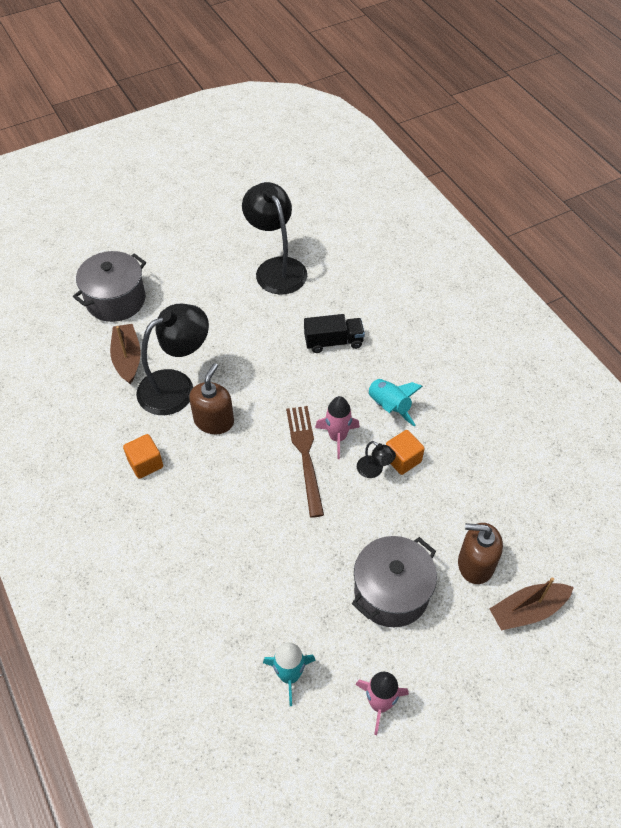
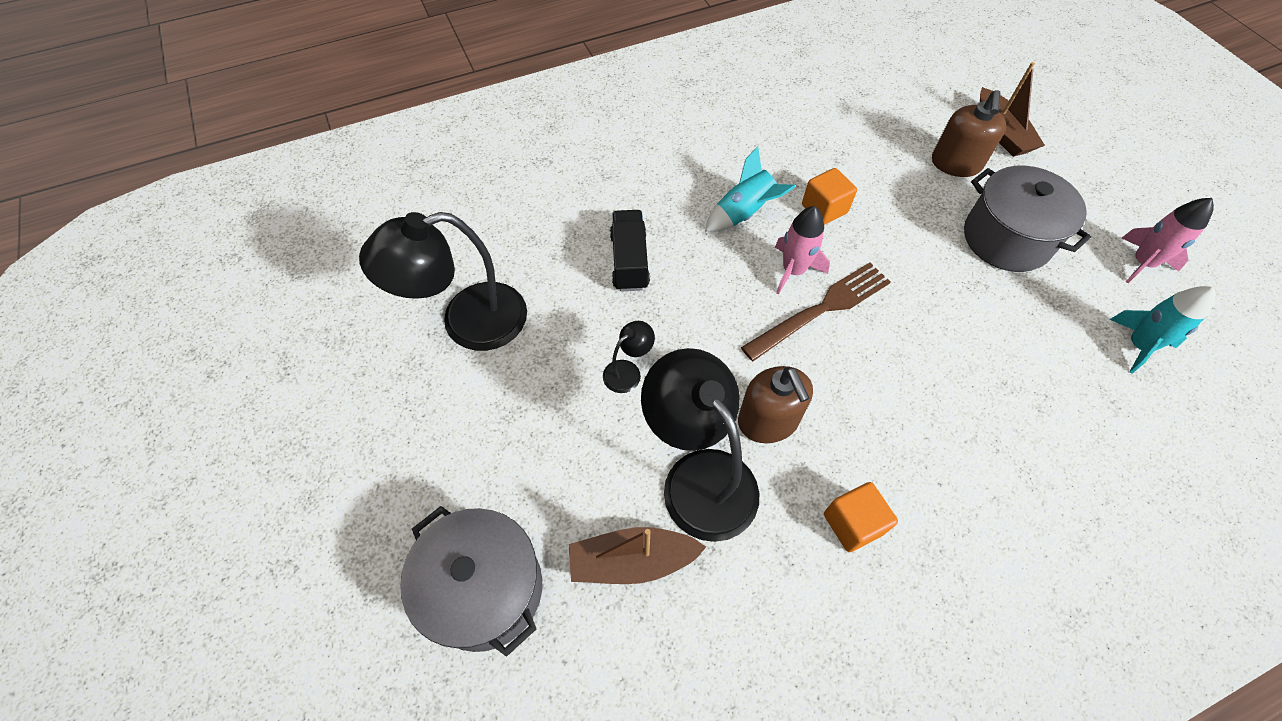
camera: 85 degrees left, 5 degrees up
(214, 421) = (768, 421): brown soap dispenser -> brown soap dispenser turned 135 degrees counterclockwise
(305, 454) = (822, 308): brown fork -> brown fork turned 150 degrees clockwise
(374, 470) = (842, 238): black lamp -> black lamp (628, 371)

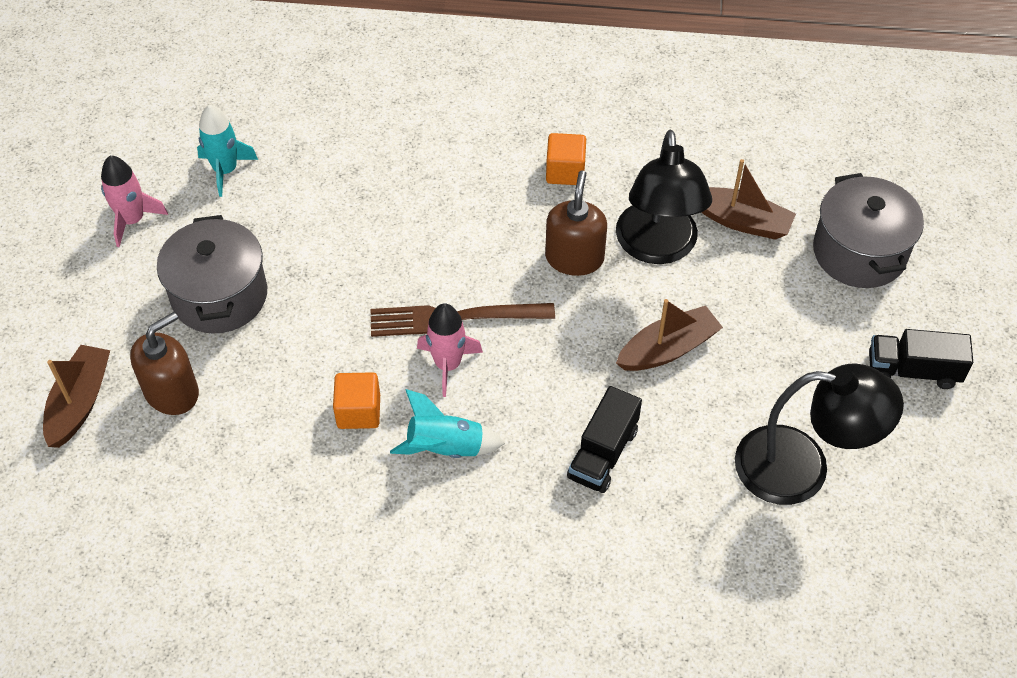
camera: 150 degrees left, 5 degrees down
(390, 463) = (913, 370): none -> black truck
(628, 371) = (668, 349): black lamp -> brown boat

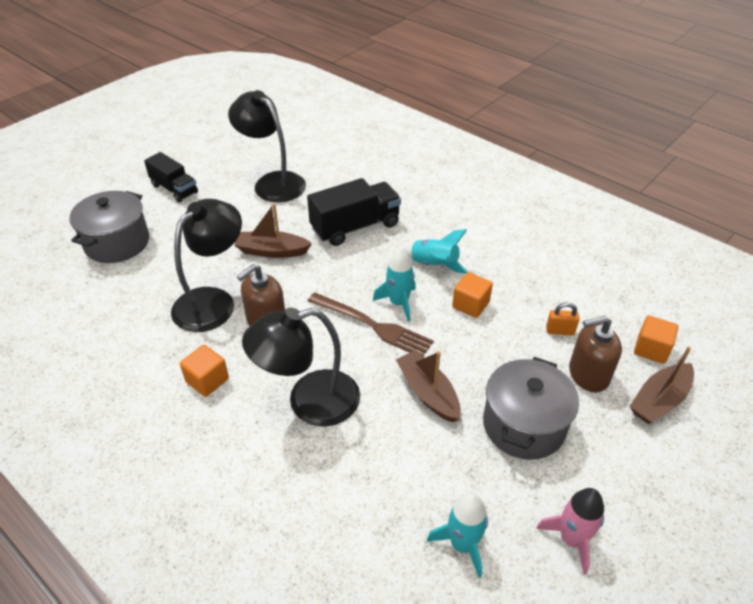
camera: 145 degrees left, 10 degrees down
(104, 470) = (651, 349): none -> orange cube
(228, 435) = (560, 331): none -> orange padlock
(448, 205) = (309, 402): none -> black lamp
(448, 364) = (398, 303): pink rocket -> turquoise rocket
(603, 453) = (355, 227): black truck -> black truck, size x1.50
(741, 221) = (149, 290): brown boat -> brown boat (428, 392)

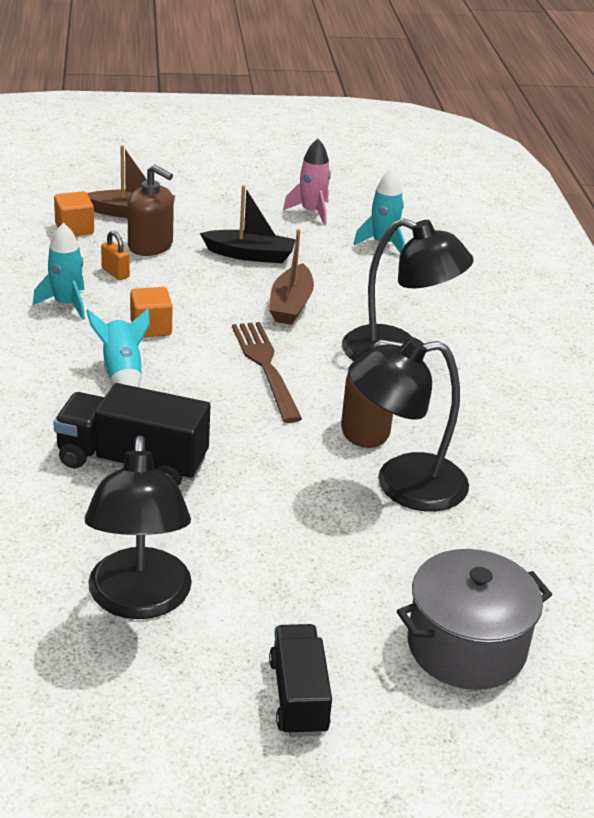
camera: 140 degrees left, 10 degrees down
(207, 380) = (476, 419): orange cube -> none
(272, 251) = (270, 498): brown boat -> none
(398, 303) = (212, 368): turquoise rocket -> turquoise rocket (66, 304)
(524, 425) = (250, 255): grey pot -> black boat

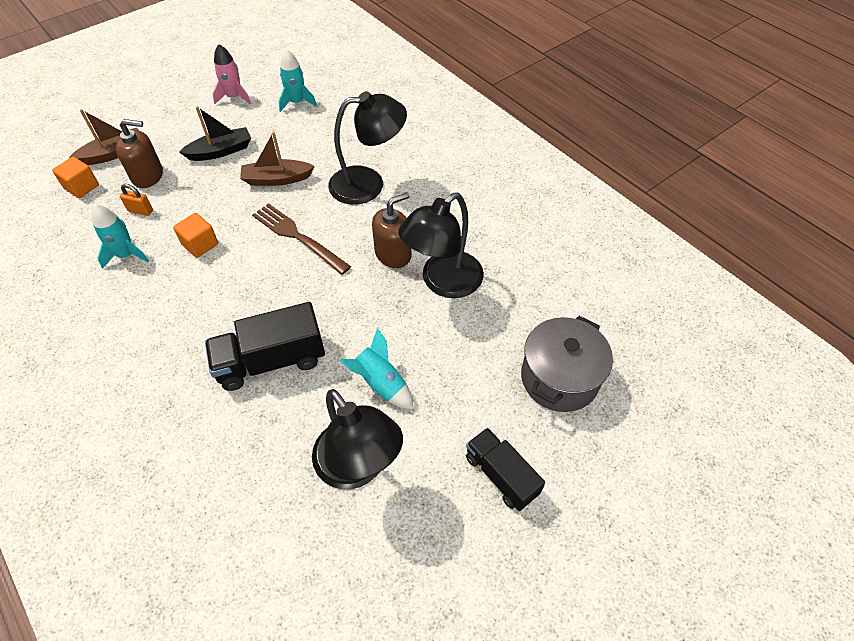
camera: 30 degrees left, 20 degrees up
(122, 374) = (210, 293): turquoise rocket -> turquoise rocket (381, 383)
(291, 305) = (277, 179): brown boat -> brown boat turned 105 degrees clockwise

